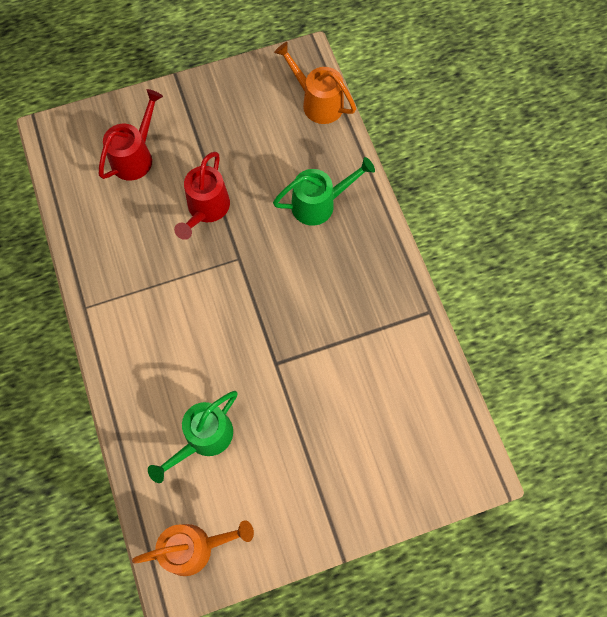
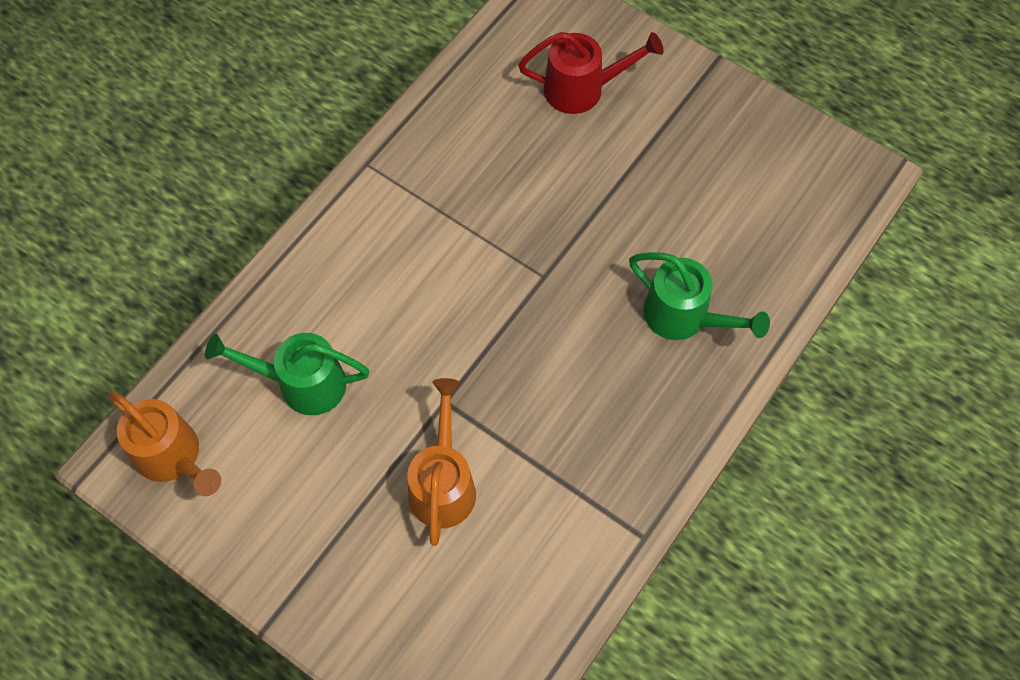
camera: 55 degrees right, 5 degrees down
(206, 210) = (576, 202): red watering can -> none
(317, 102) = (818, 226): orange watering can -> orange watering can (443, 483)

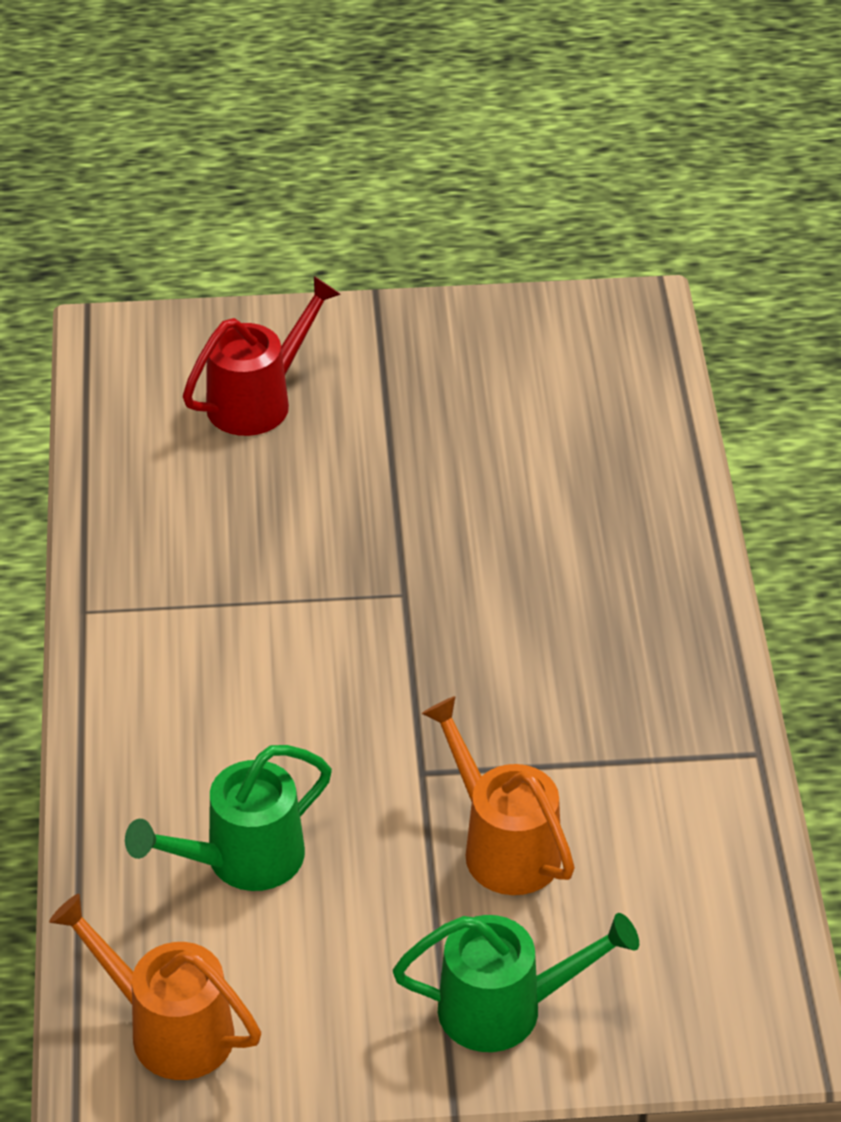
camera: 40 degrees left, 20 degrees down
(173, 458) = (168, 1028): orange watering can -> orange watering can turned 150 degrees counterclockwise
(684, 317) = (591, 539): green watering can -> green watering can (506, 1009)

